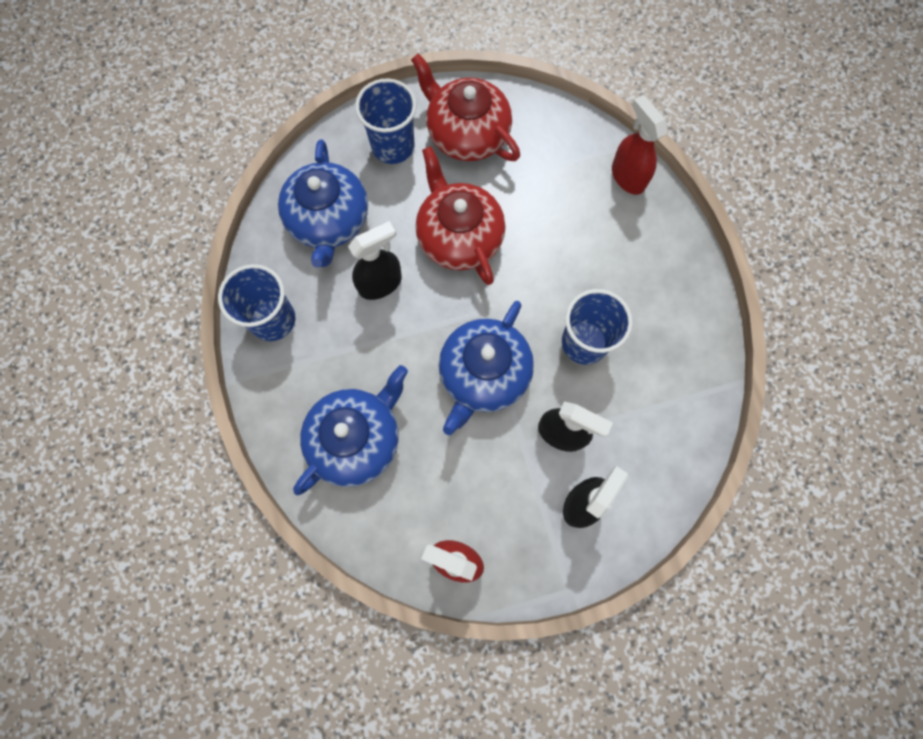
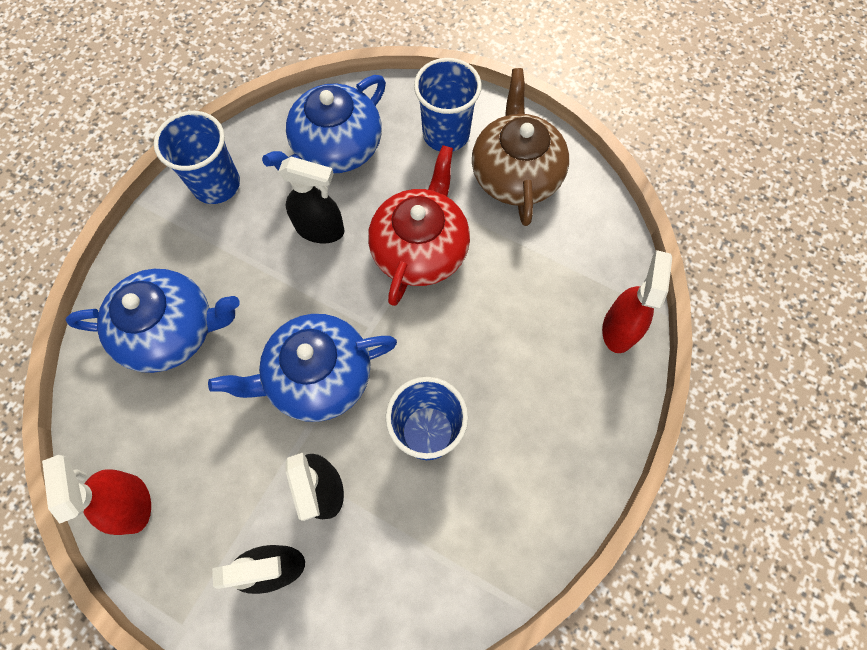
camera: 45 degrees right, 5 degrees down
(467, 133) = (516, 173): red teapot -> brown teapot

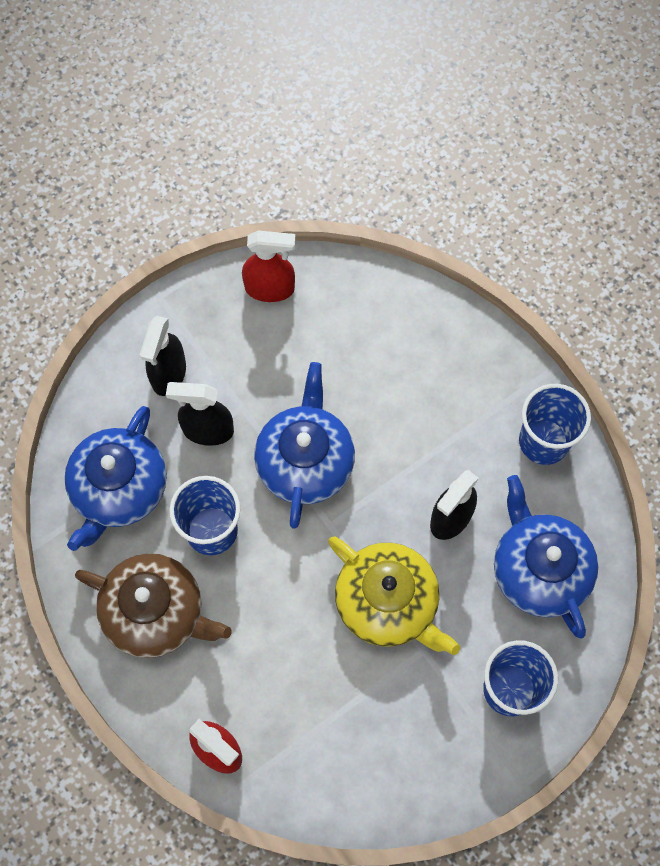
camera: 115 degrees right, 0 degrees up
(171, 330) = (406, 358): blue teapot -> blue teapot (119, 488)
(420, 248) = (388, 602): red teapot -> yellow teapot
(516, 173) = (429, 739): brown teapot -> brown teapot (156, 612)

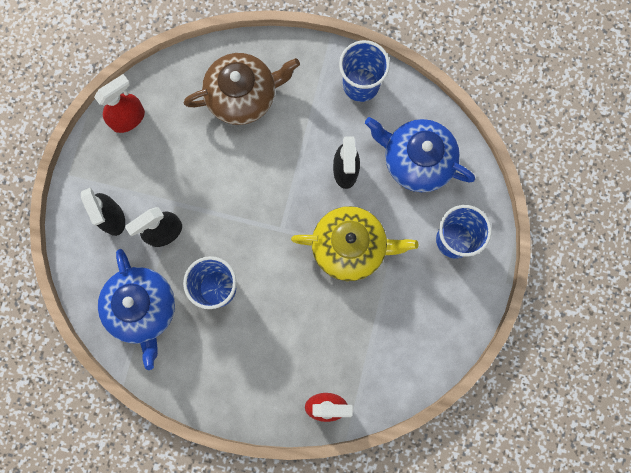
camera: 40 degrees left, 10 degrees up
(156, 612) = (225, 360): brown teapot -> brown teapot (242, 95)
(305, 461) = (236, 204): blue teapot -> none

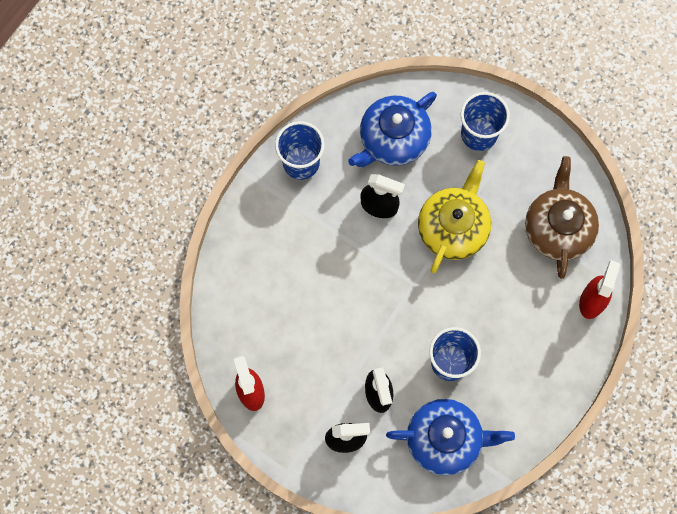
camera: 70 degrees left, 5 degrees down
(242, 95) = (270, 274): brown teapot -> brown teapot (558, 228)

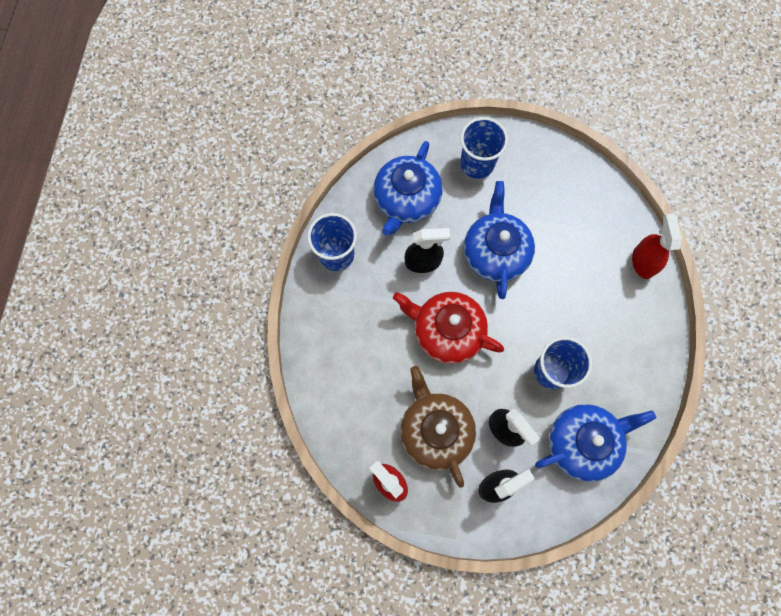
camera: 25 degrees left, 0 degrees up
(370, 281) = (447, 331): none -> red teapot
(453, 227) = (495, 252): yellow teapot -> blue teapot
(558, 228) = (583, 213): brown teapot -> brown teapot (435, 430)

